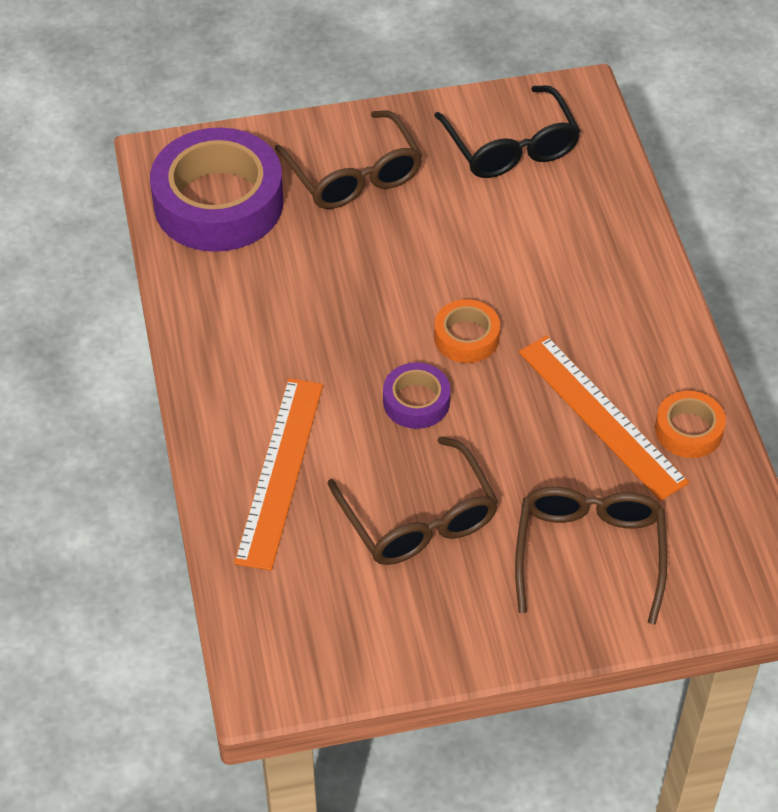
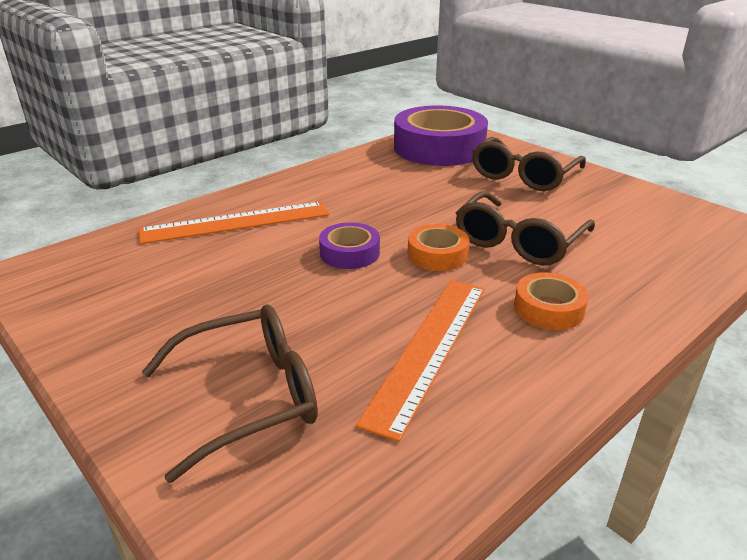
camera: 60 degrees right, 20 degrees down
(418, 519) = (229, 288): brown glasses -> brown glasses (518, 242)
(511, 147) = (645, 218): black glasses -> none
(688, 430) = (472, 416): orange tape -> orange tape (548, 309)

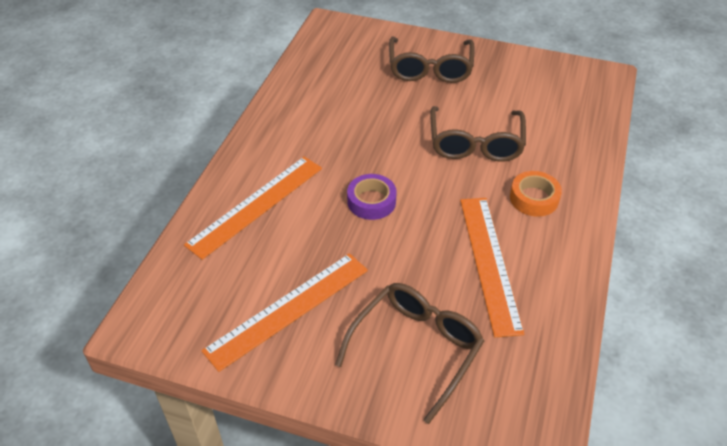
camera: 30 degrees left, 15 degrees up
(163, 308) = (288, 309): none -> orange ruler
(437, 255) = (432, 178): orange tape -> none
(439, 148) = (341, 55): purple tape -> none

